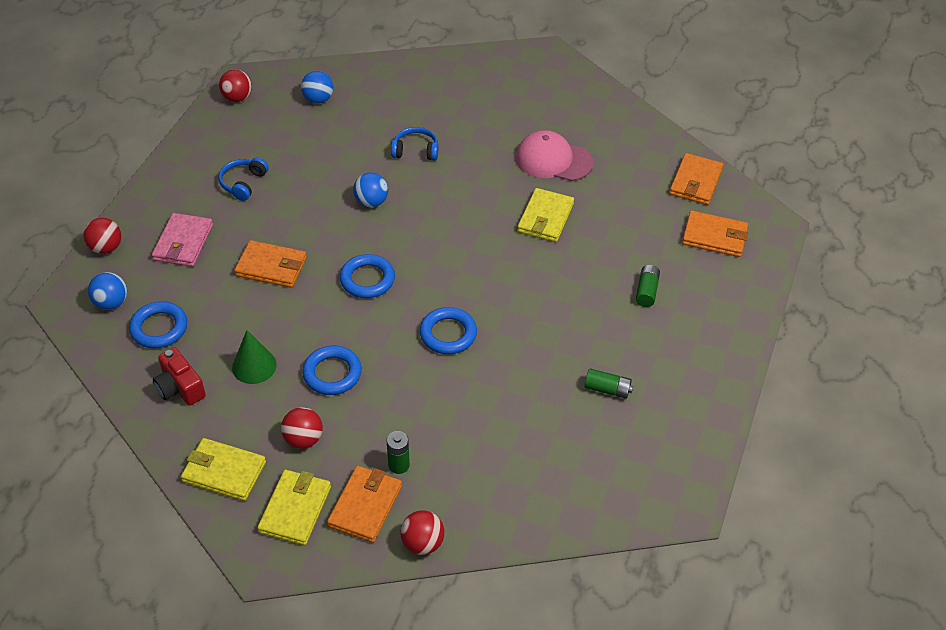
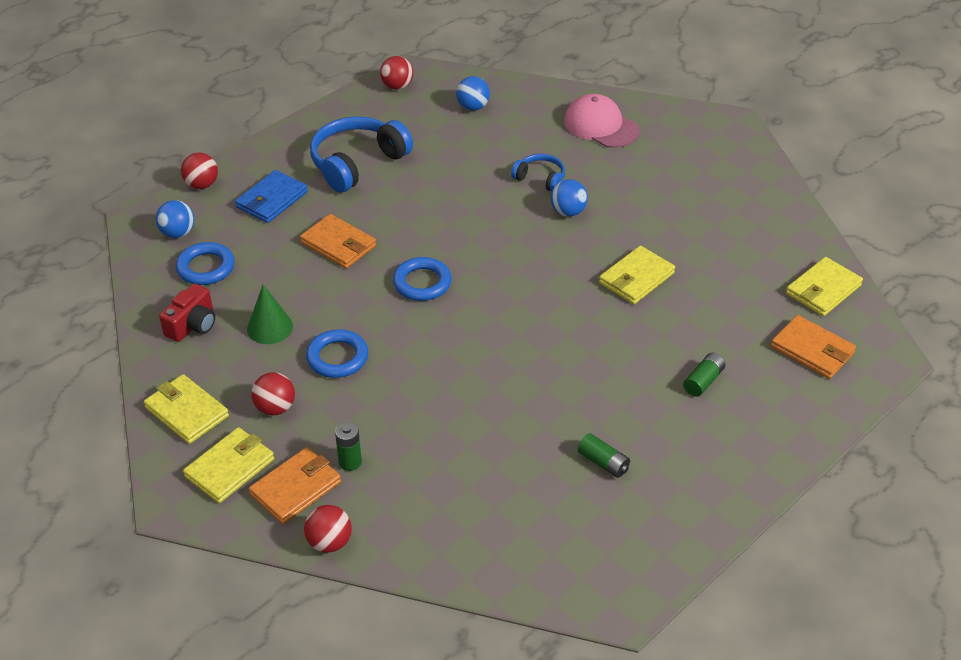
camera: 25 degrees right, 5 degrees down
(180, 387) = (192, 325): red camera -> red camera turned 135 degrees counterclockwise
(183, 243) = (272, 200): pink wallet -> blue wallet
(243, 183) = (357, 163): blue headphones -> blue headphones, size x1.90
(371, 202) = (468, 213): blue ball -> blue ball (568, 212)
(448, 334) = (471, 357): blue ring -> none
(553, 160) = (678, 225): pink cap -> pink cap (601, 126)
(695, 182) = (823, 290): orange wallet -> yellow wallet

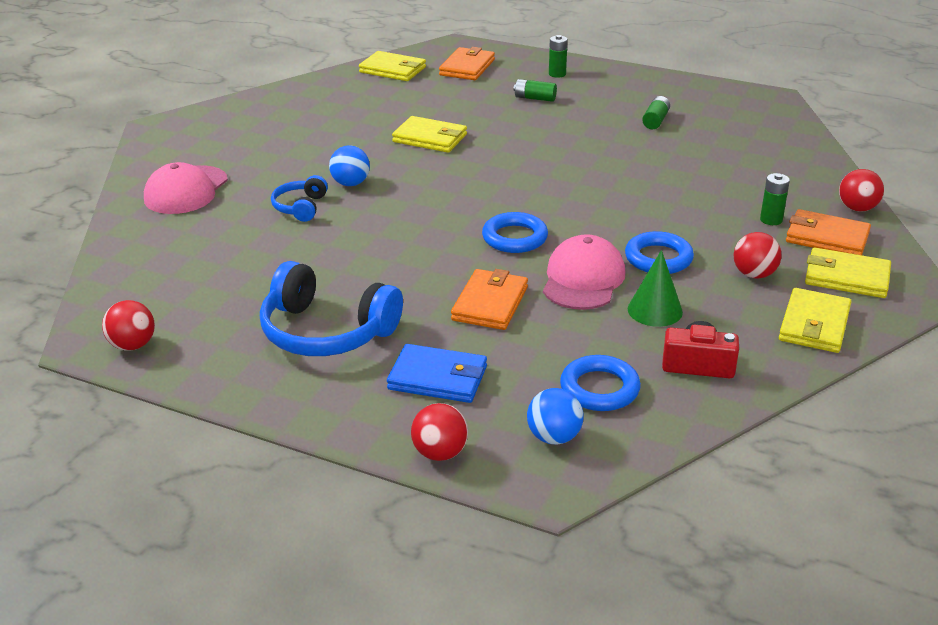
camera: 110 degrees left, 10 degrees down
(337, 302) = (583, 279): none -> pink cap
(473, 107) = (170, 276): blue ball -> none
(767, 422) = (557, 74): none -> green battery

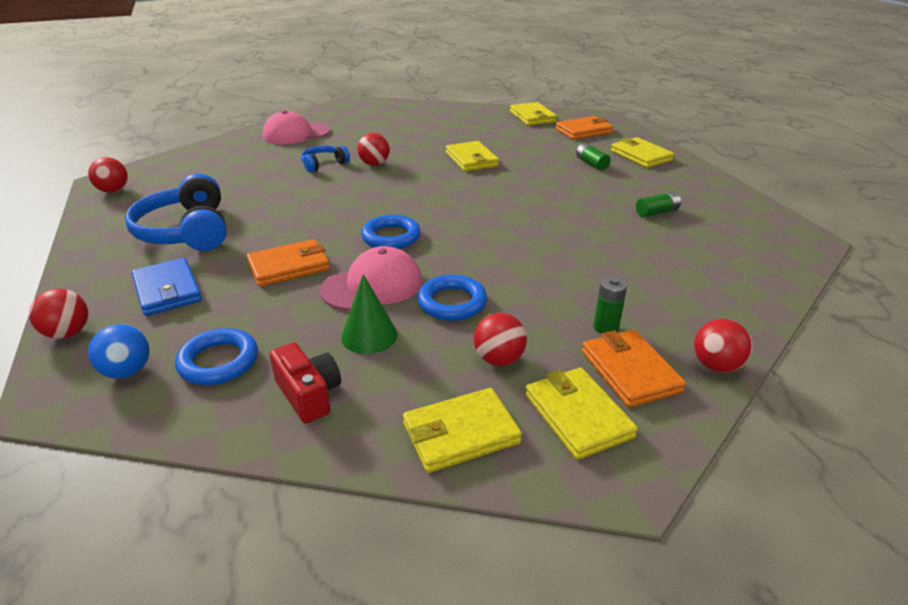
camera: 45 degrees right, 0 degrees up
(350, 183) = (374, 164): blue ball -> red ball
(557, 74) = (641, 156): green battery -> yellow wallet

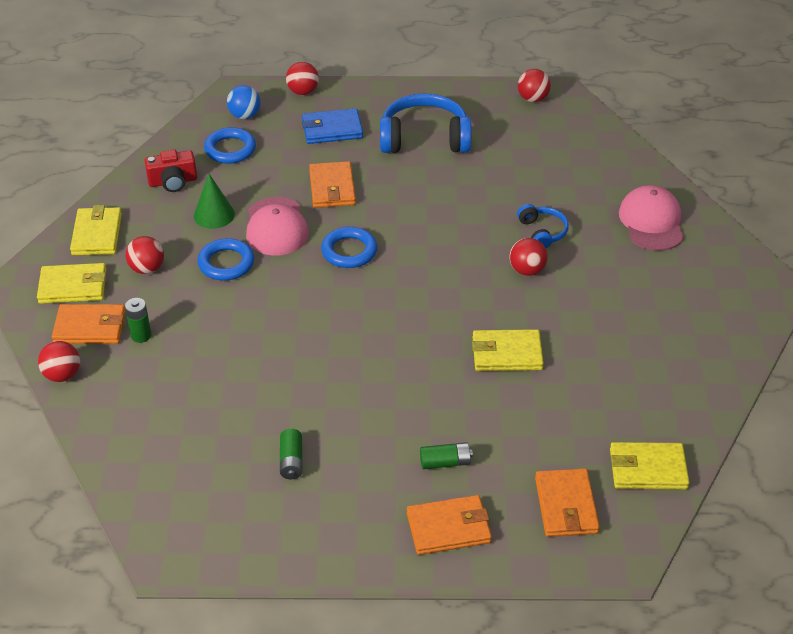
camera: 110 degrees right, 10 degrees up
(641, 156) = (449, 528): yellow wallet -> orange wallet

